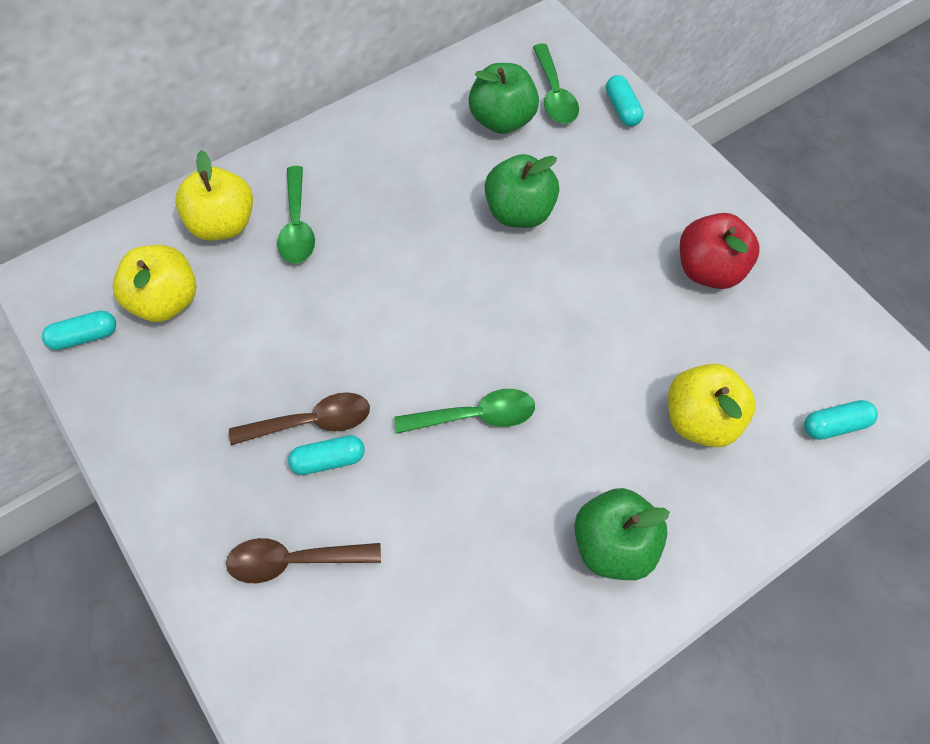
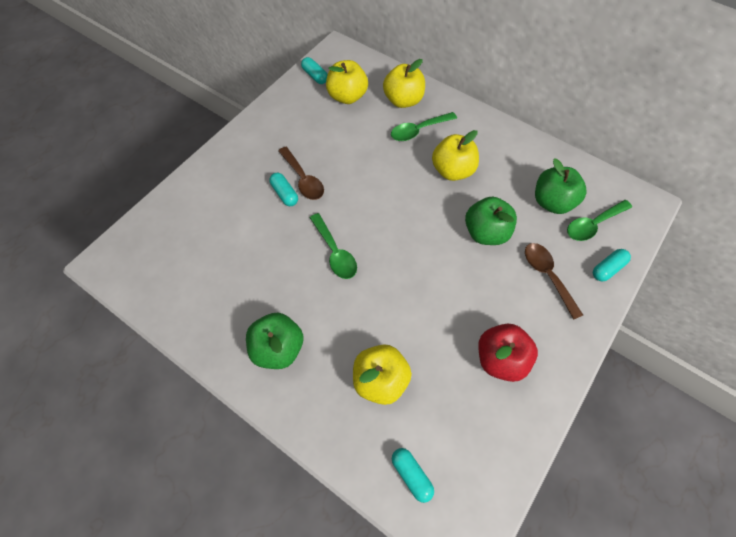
camera: 70 degrees right, 0 degrees up
(294, 561) = (227, 199): brown spoon -> brown spoon (547, 276)
(396, 210) = (452, 171): none -> yellow apple

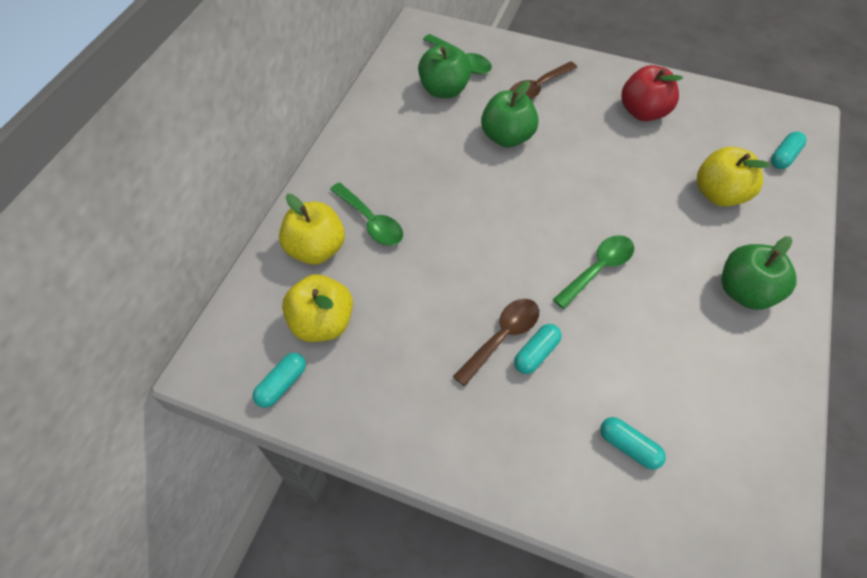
camera: 105 degrees left, 5 degrees down
(452, 171) = (429, 177): yellow apple -> none
(607, 268) = (509, 50): turquoise capsule -> turquoise capsule (628, 447)

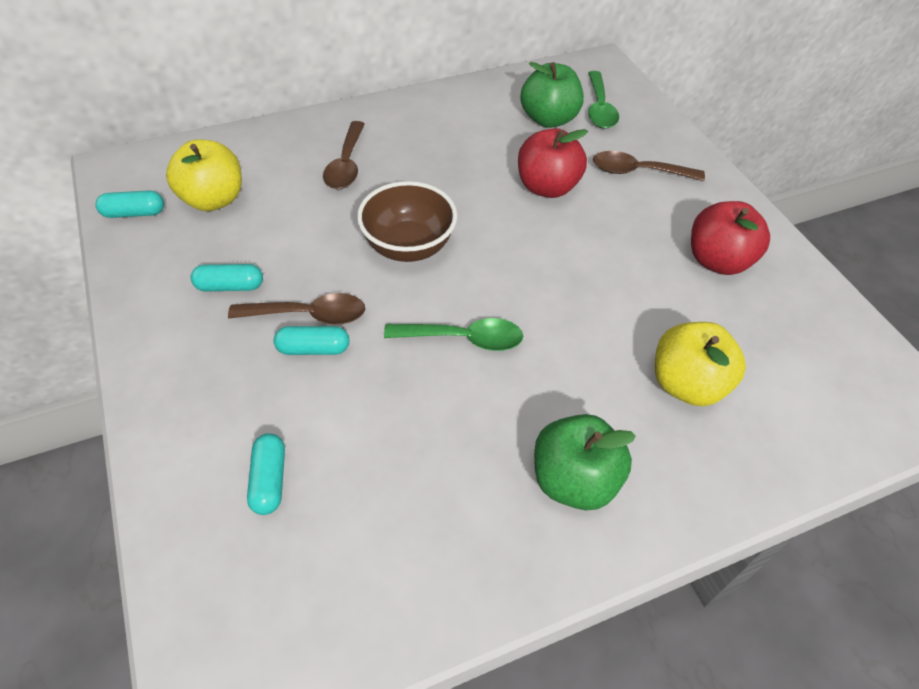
camera: 45 degrees right, 5 degrees down
(316, 249) = (283, 153): yellow apple -> none
(371, 221) = (346, 164): green spoon -> brown spoon
(490, 242) = (408, 246): none -> brown bowl
(507, 137) = (547, 187): green apple -> red apple
(784, 157) = (827, 415): turquoise capsule -> turquoise capsule (230, 286)

